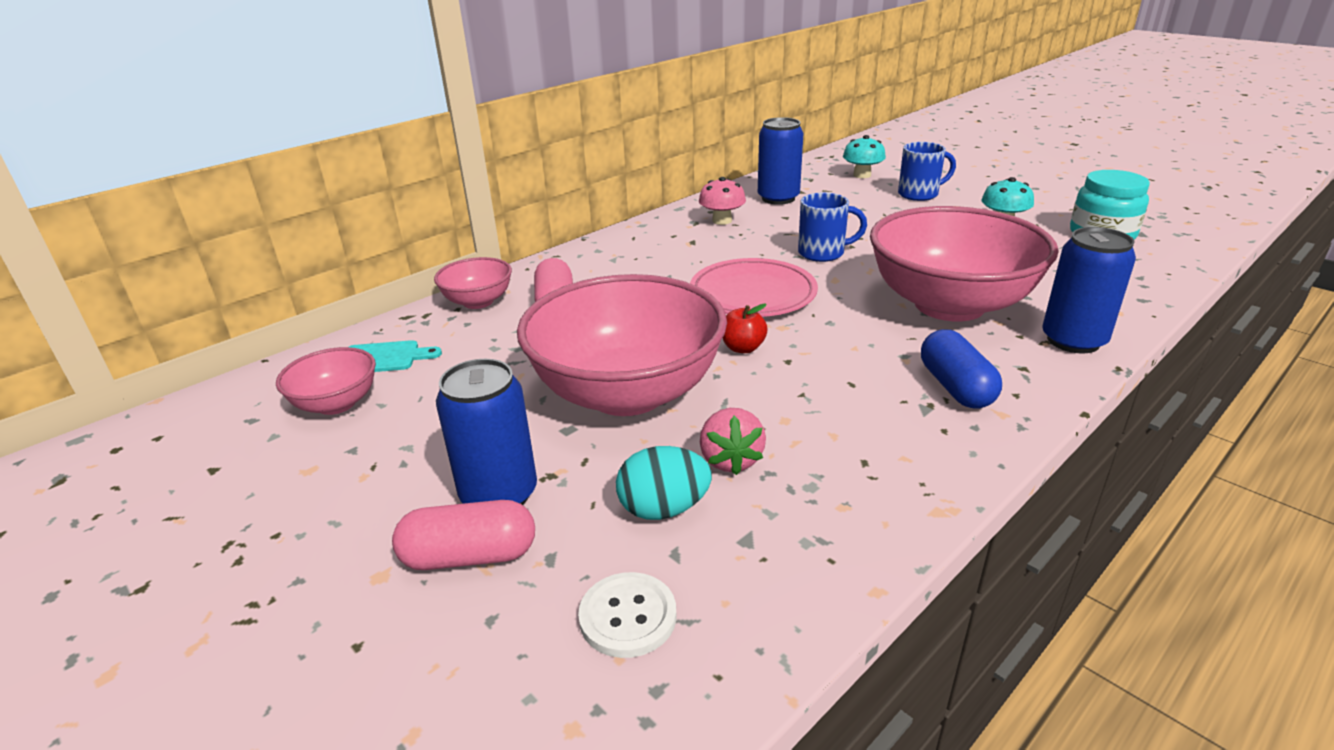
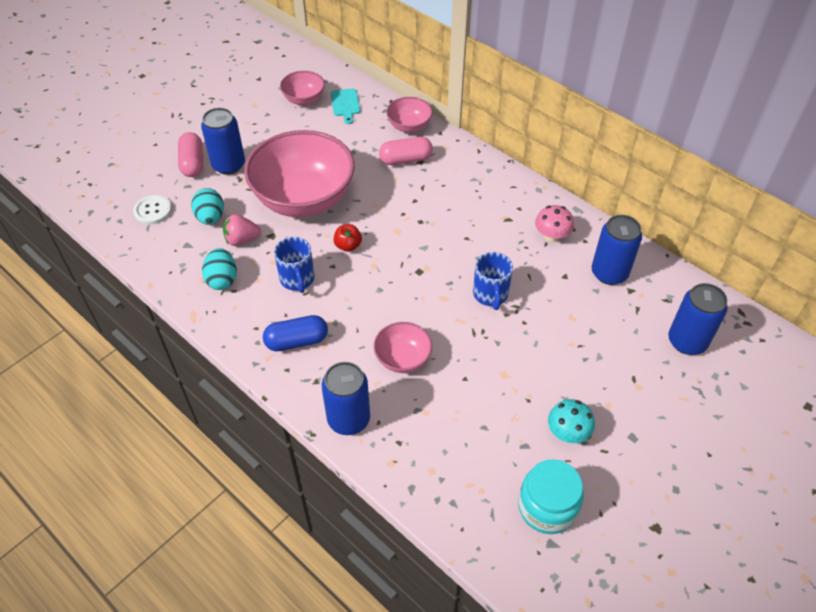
camera: 85 degrees right, 20 degrees up
(752, 294) = (420, 252): pink plate -> none
(839, 478) = (222, 279): none -> turquoise egg
(862, 175) = (687, 341): turquoise mushroom -> blue can
(919, 194) = (637, 380): blue mug -> blue mug (297, 279)
(949, 305) = (403, 359): pink bowl -> pink bowl, size x0.47

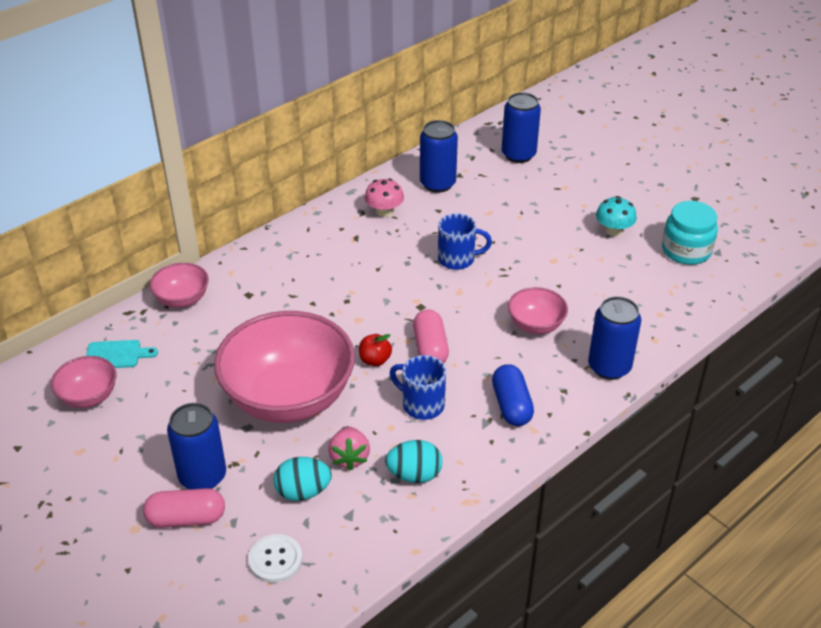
camera: 85 degrees left, 10 degrees down
(297, 279) = (421, 404): blue mug -> blue mug turned 135 degrees counterclockwise
(405, 159) = (242, 306): pink capsule -> pink capsule (430, 348)

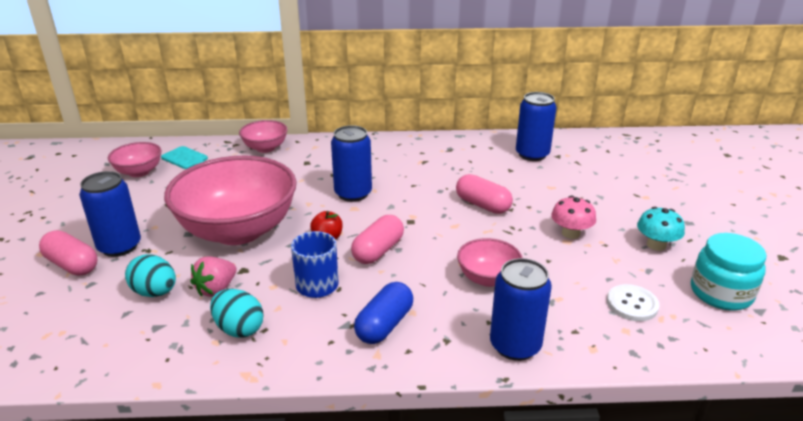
camera: 40 degrees right, 10 degrees down
(275, 559) = (71, 324): white button -> white button (632, 304)
(384, 211) = (467, 155): pink mushroom -> pink mushroom (570, 233)
(457, 259) = (482, 205): blue mug -> pink capsule
(518, 155) = (628, 161): blue can -> blue can (353, 193)

